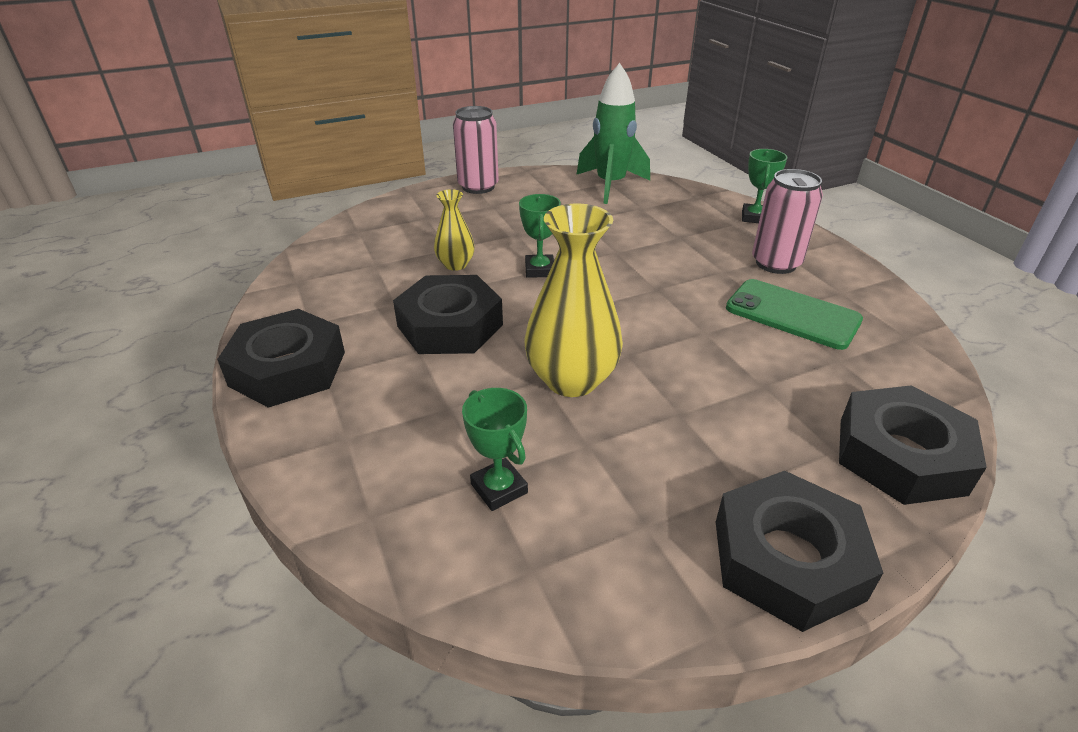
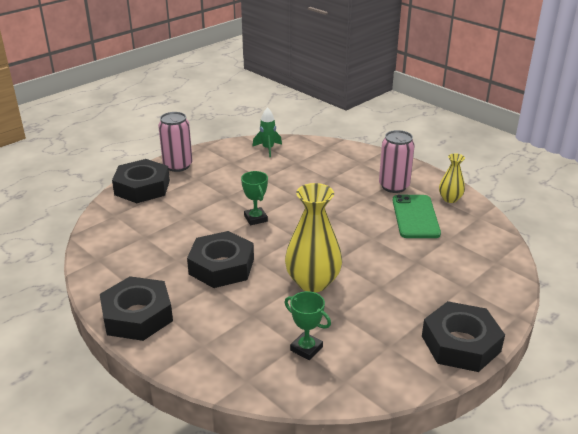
camera: 20 degrees left, 5 degrees down
(455, 264) = (199, 226): yellow vase -> yellow vase (450, 199)
(610, 185) = (268, 149): green rocket -> green rocket, size x0.57
(754, 217) = (369, 157): green trophy -> none
(792, 314) = (415, 217): green phone -> green phone turned 75 degrees clockwise
(900, 455) = (494, 282): black nut -> black nut (142, 187)

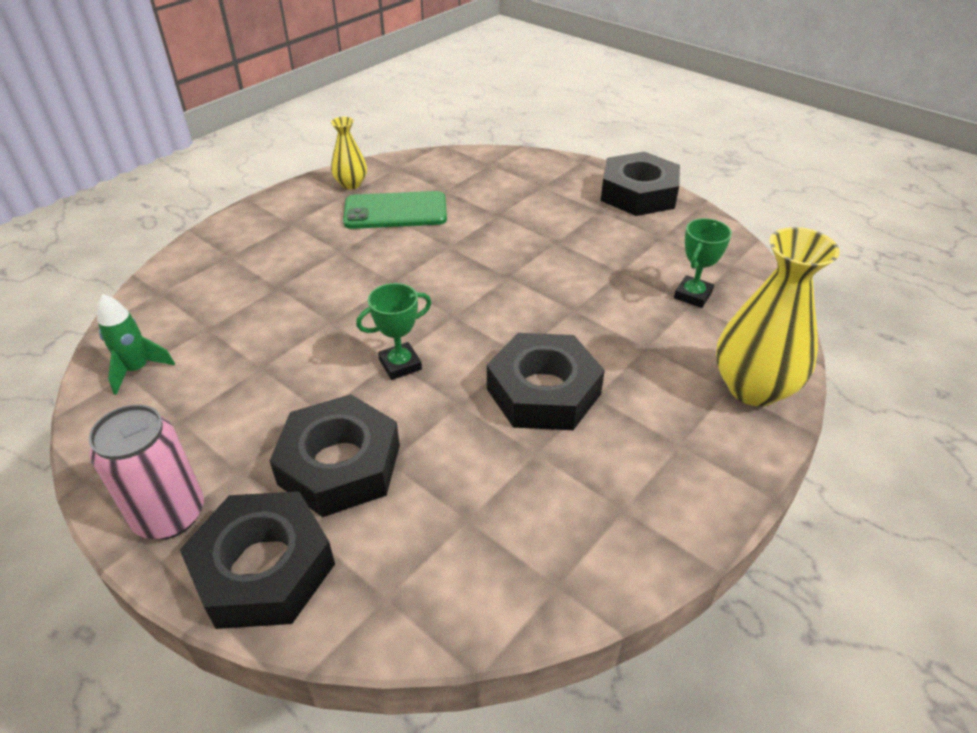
camera: 95 degrees left, 10 degrees up
(137, 315) = (698, 478): black nut -> black nut (340, 464)
(313, 282) = (561, 295): yellow vase -> yellow vase (753, 388)
(394, 186) = (311, 226): pink can -> none

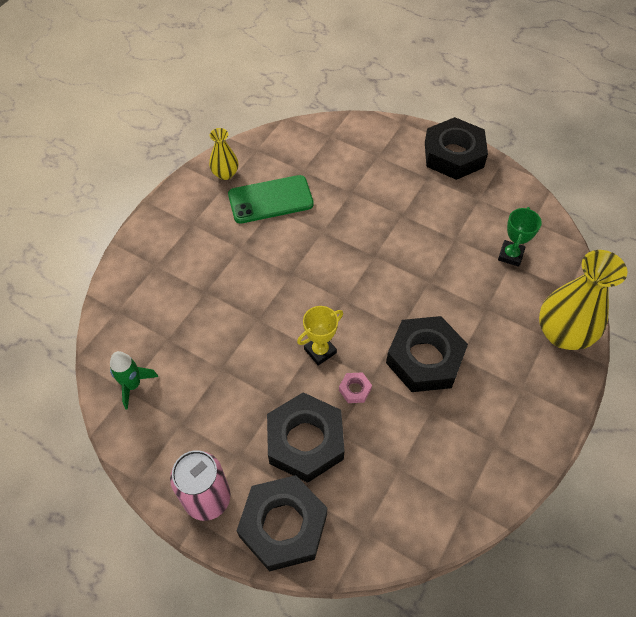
camera: 10 degrees left, 15 degrees up
(400, 364) = (320, 351): green trophy -> yellow trophy
(432, 413) = (355, 389): none -> pink nut

